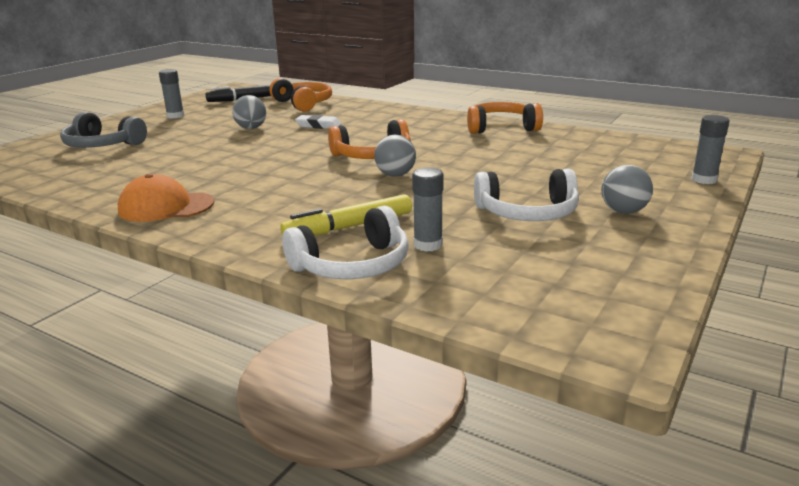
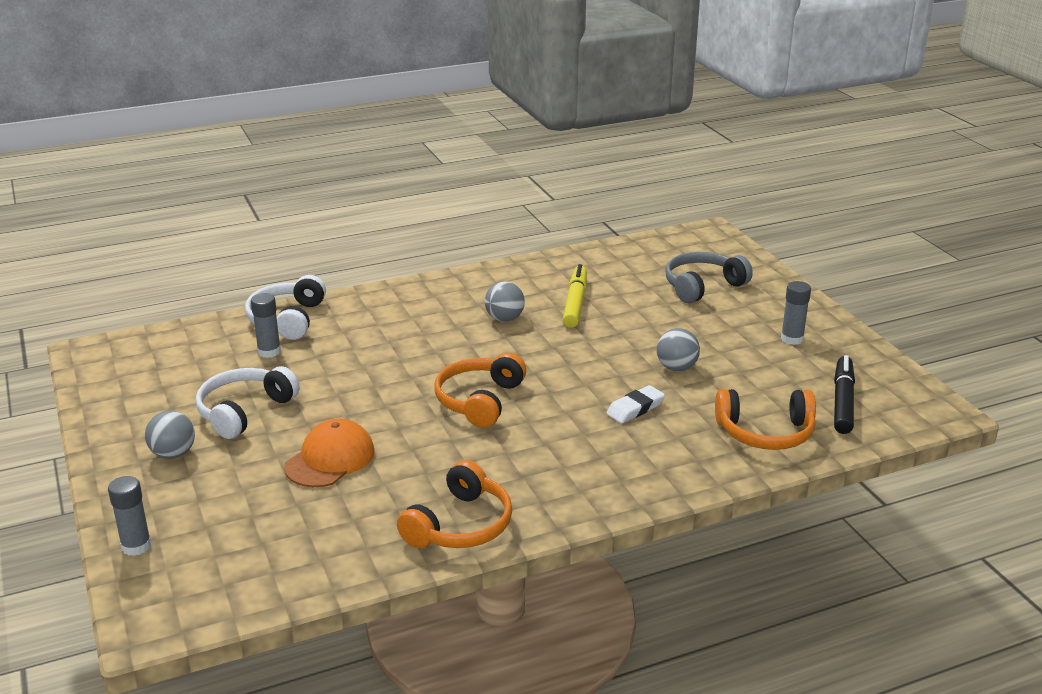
camera: 125 degrees right, 5 degrees up
(166, 207) = (484, 285): orange cap -> orange cap (330, 459)
(349, 227) = (341, 336): yellow marker -> yellow marker (575, 303)
(395, 175) = (410, 391): grey ball -> grey ball (504, 319)

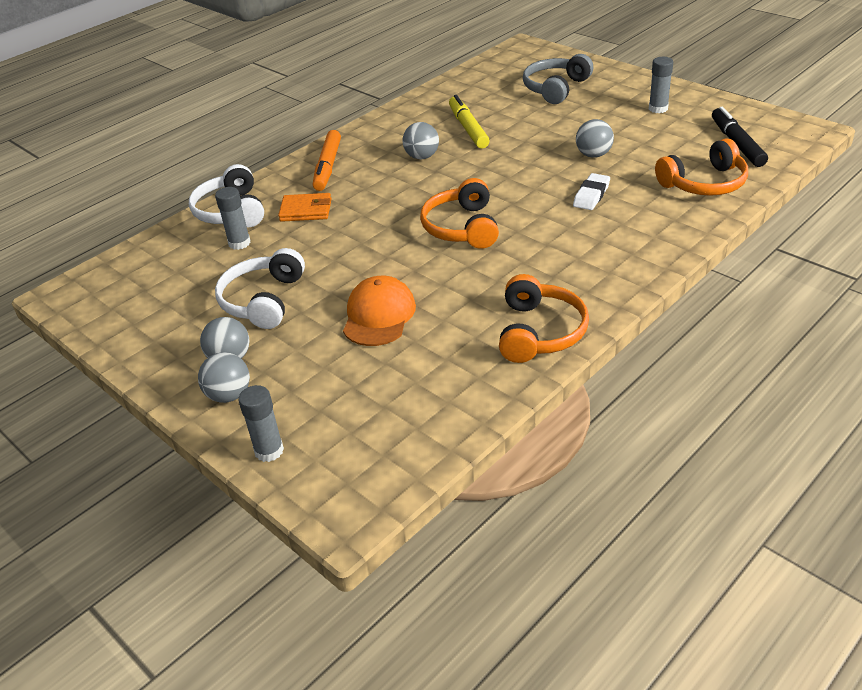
camera: 20 degrees left, 10 degrees up
(146, 486) = (229, 395): none -> grey ball
(352, 339) = (306, 210): none -> orange wallet
(408, 302) = (328, 166): none -> orange marker

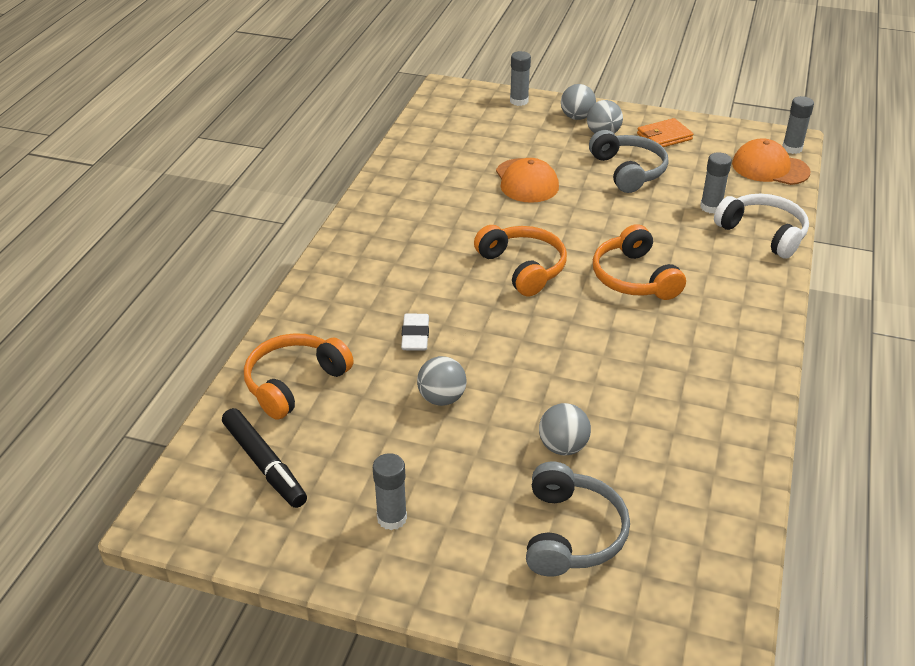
camera: 150 degrees right, 0 degrees up
(75, 284) = (792, 148): none -> grey glue stick
(130, 269) = (770, 168): none -> orange cap
(263, 300) = (628, 171): white headphones -> grey headphones
(306, 210) = (692, 250): orange wallet -> orange wallet (664, 137)
(328, 166) = (736, 306): orange marker -> none
(422, 157) = (645, 346): grey ball -> grey ball (563, 447)
(468, 128) = (631, 408): yellow marker -> none
(539, 332) = (394, 197): orange headphones -> orange headphones (634, 278)

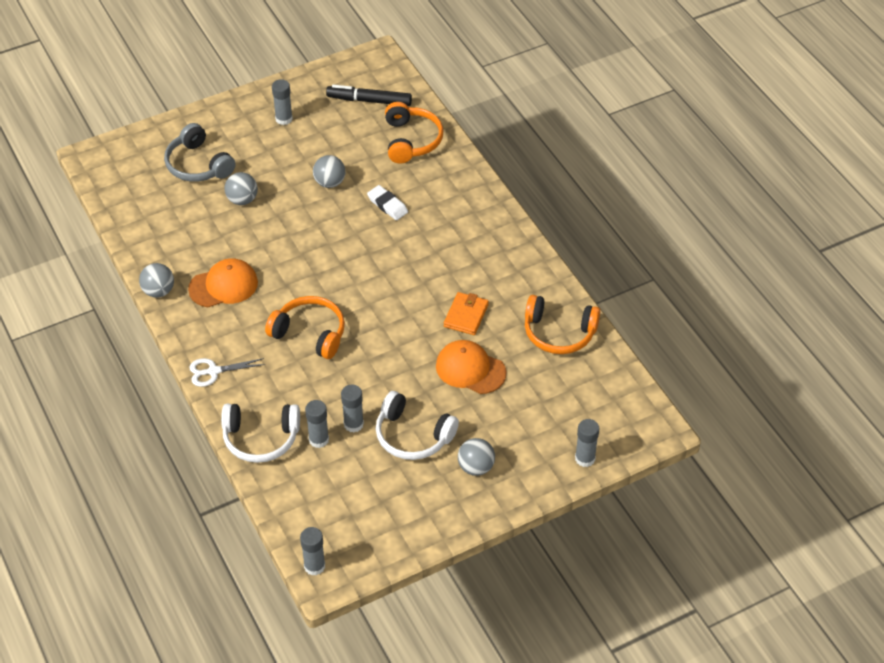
camera: 135 degrees right, 10 degrees up
(523, 268) = (384, 292): orange headphones -> orange headphones (559, 333)
(577, 117) = (517, 473): grey ball -> grey ball (158, 291)
(628, 171) = (413, 435): grey headphones -> white headphones
(664, 137) = (426, 501): orange wallet -> orange wallet (466, 315)
(669, 201) = (353, 424): none -> grey glue stick
(763, 302) = (213, 371): none -> white scissors
(770, 168) = (312, 523): orange cap -> orange cap (223, 286)

